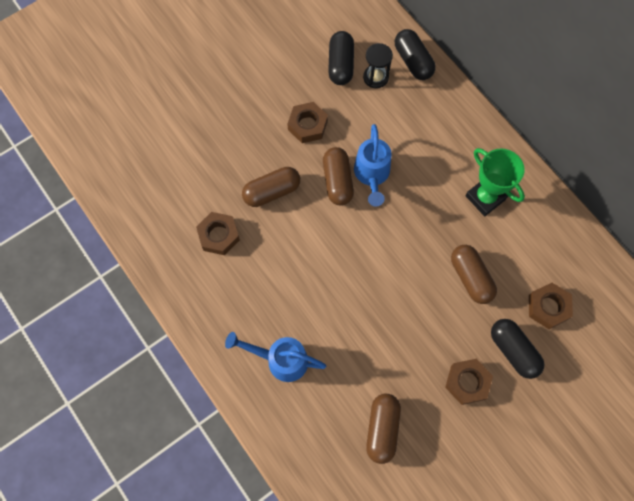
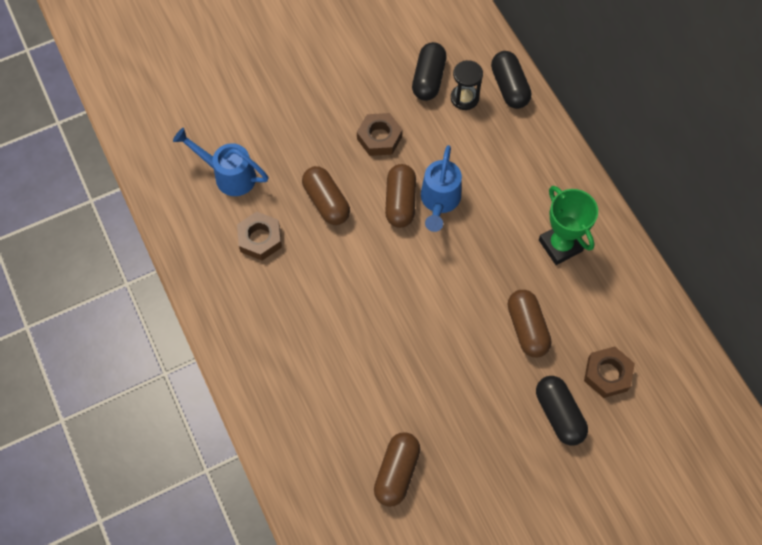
camera: 10 degrees right, 5 degrees down
(272, 192) = (326, 202): brown capsule -> brown capsule turned 75 degrees clockwise
(280, 360) = (300, 380): blue watering can -> blue watering can (228, 175)
(467, 382) = (500, 439): brown nut -> none

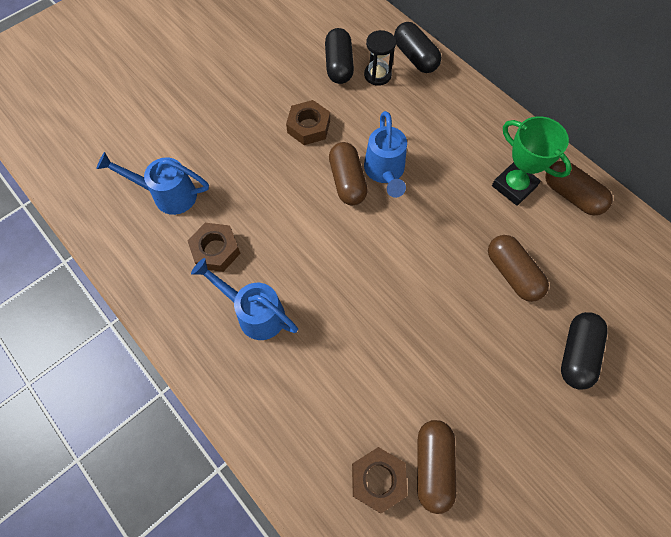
camera: 15 degrees left, 0 degrees up
(280, 304) = (254, 313): none -> blue watering can
(326, 202) = (274, 198): brown capsule -> brown capsule (571, 195)
(559, 414) = (576, 354): black capsule -> black capsule turned 60 degrees clockwise
(607, 374) = (607, 300): brown nut -> brown nut (378, 480)

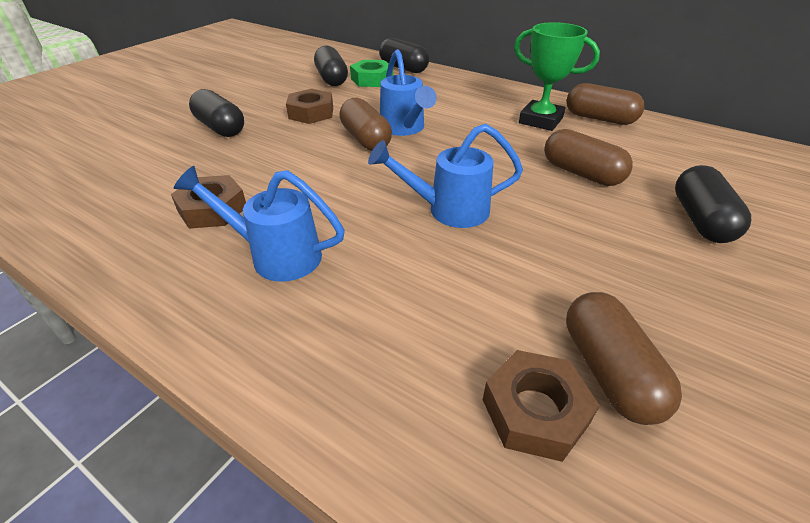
camera: 15 degrees left, 25 degrees down
(167, 195) = (144, 176): blue watering can -> blue watering can (448, 210)
(228, 135) = (220, 128): none -> black capsule
(377, 75) = (372, 79): black hourglass -> green nut

